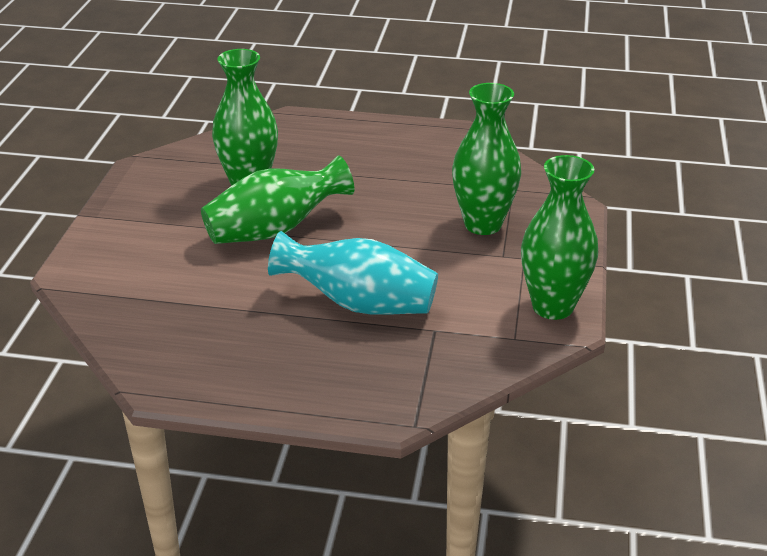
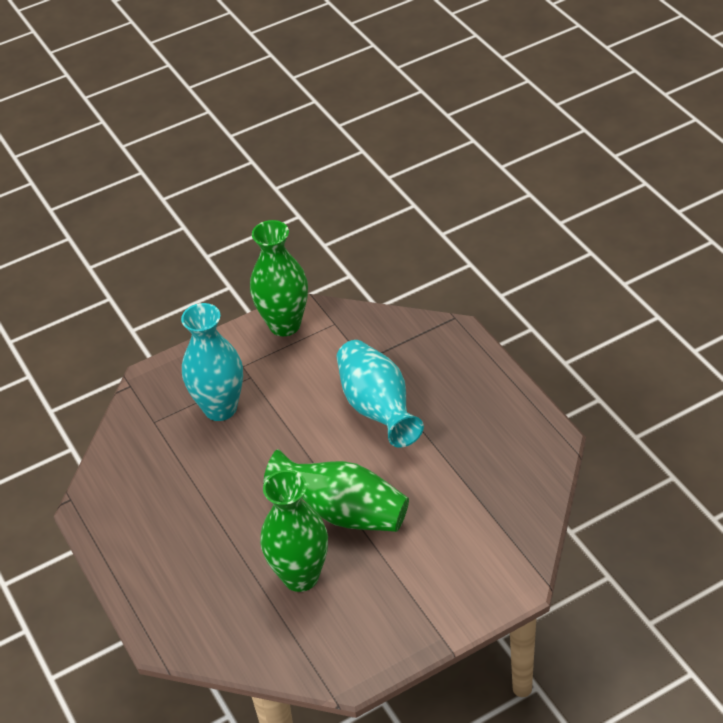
camera: 125 degrees left, 10 degrees up
(483, 224) = (220, 408): green vase -> turquoise vase

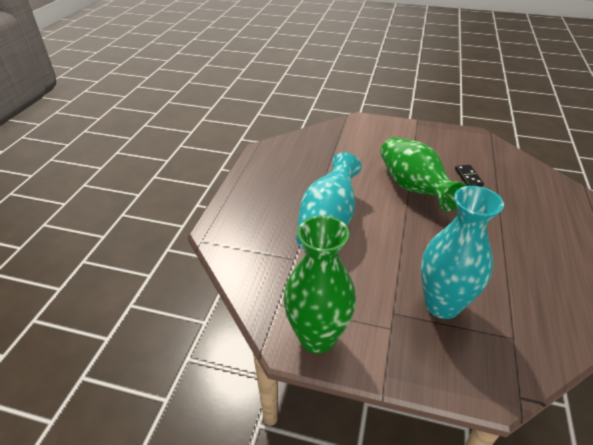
camera: 140 degrees left, 5 degrees down
(300, 576) = (468, 177): green vase -> black domino

